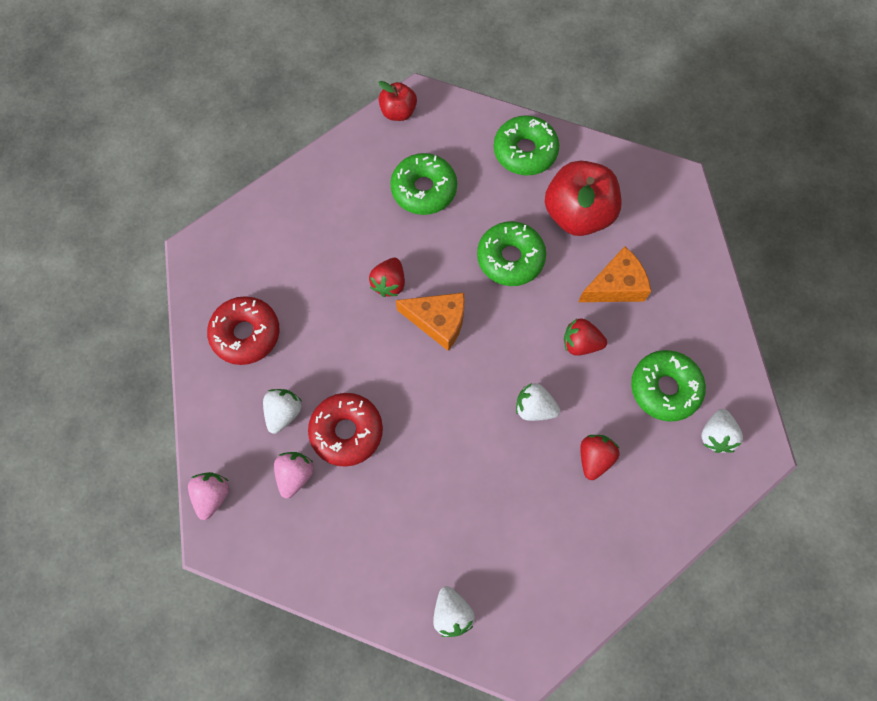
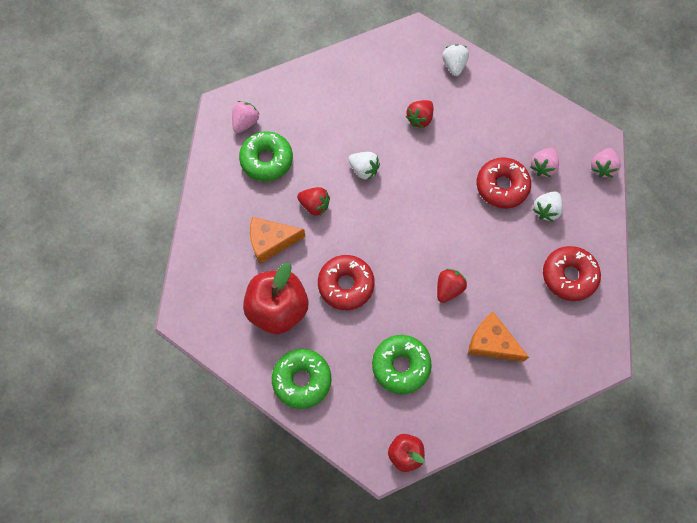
camera: 165 degrees left, 0 degrees up
(438, 321) = (417, 248): orange cheese -> orange cheese (491, 343)
(510, 258) = (346, 285): green donut -> red donut
(594, 458) = (333, 128): red strawberry -> red strawberry (420, 119)
(716, 435) = (245, 122): white strawberry -> pink strawberry

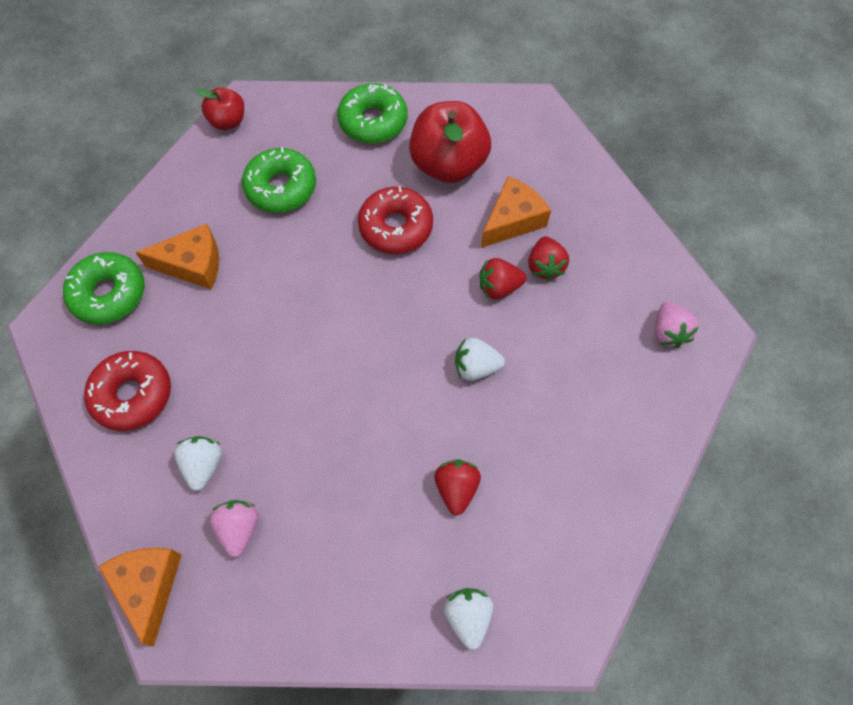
camera: 145 degrees right, 5 degrees down
(267, 160) = (600, 303): green donut -> green donut (109, 294)
(448, 288) = (276, 291): red strawberry -> red strawberry (545, 266)
(454, 65) = (468, 617): white strawberry -> white strawberry turned 150 degrees counterclockwise
(501, 186) = (282, 461): red donut -> none
(602, 168) = (149, 586): pink strawberry -> orange cheese

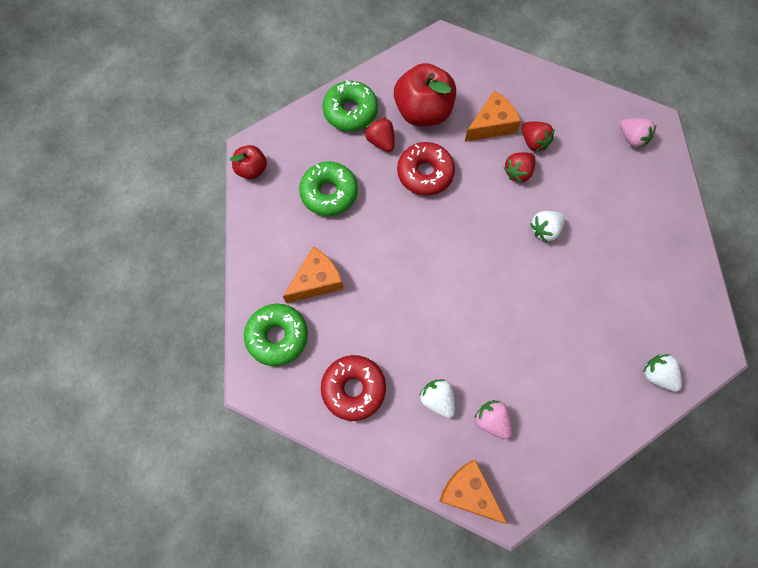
camera: 35 degrees left, 5 degrees up
(456, 488) = (593, 309): red strawberry -> red strawberry (381, 141)
(512, 220) = (492, 125): orange cheese -> orange cheese turned 45 degrees clockwise

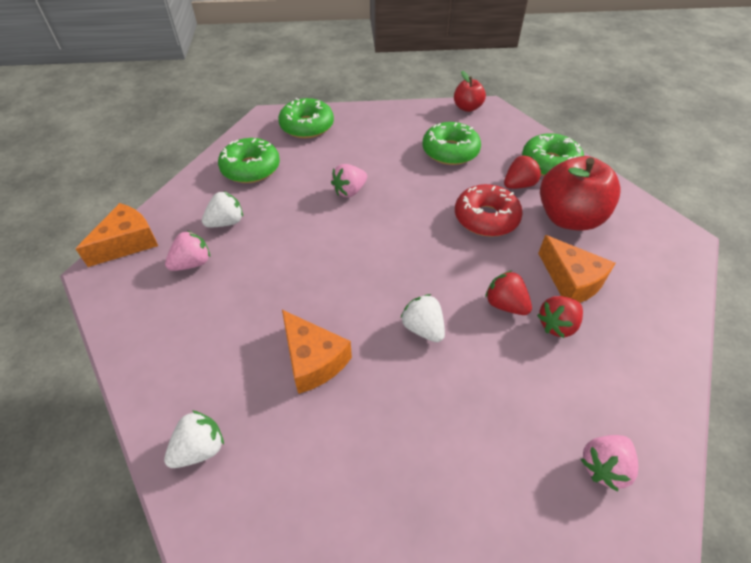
camera: 90 degrees right, 20 degrees down
(316, 281) = (357, 145): orange cheese -> orange cheese (313, 360)
(353, 389) = (251, 168): red donut -> green donut
(390, 286) = (349, 191): none -> pink strawberry

